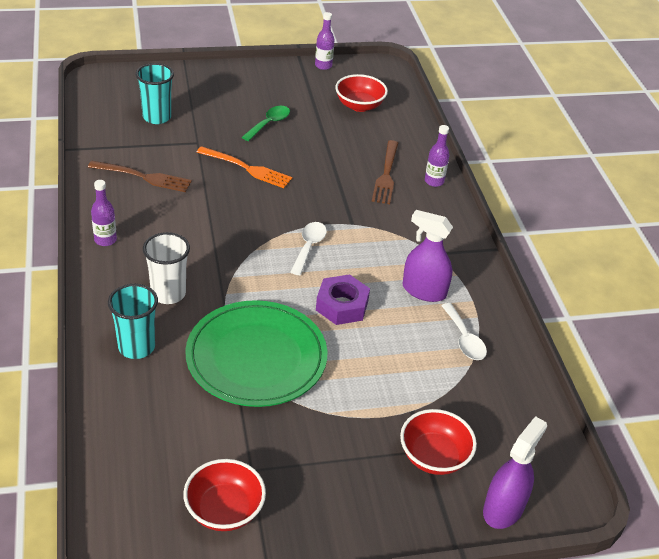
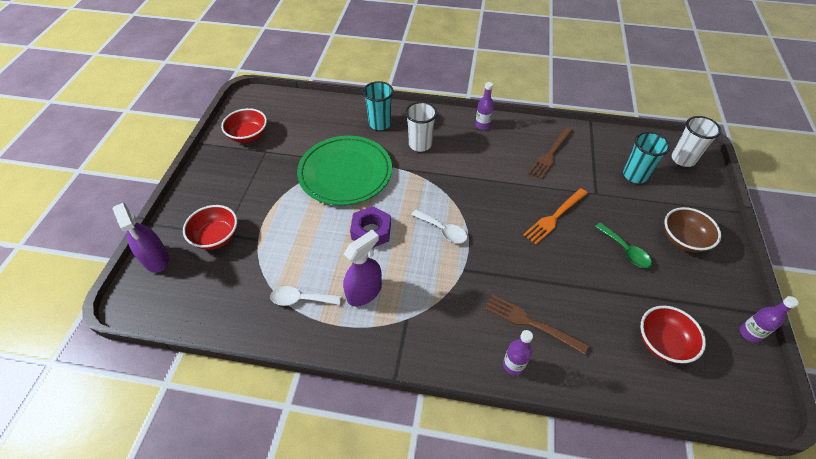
camera: 115 degrees right, 10 degrees up
(117, 86) = (683, 159): none -> white cup
(237, 91) = (683, 240): none -> brown bowl

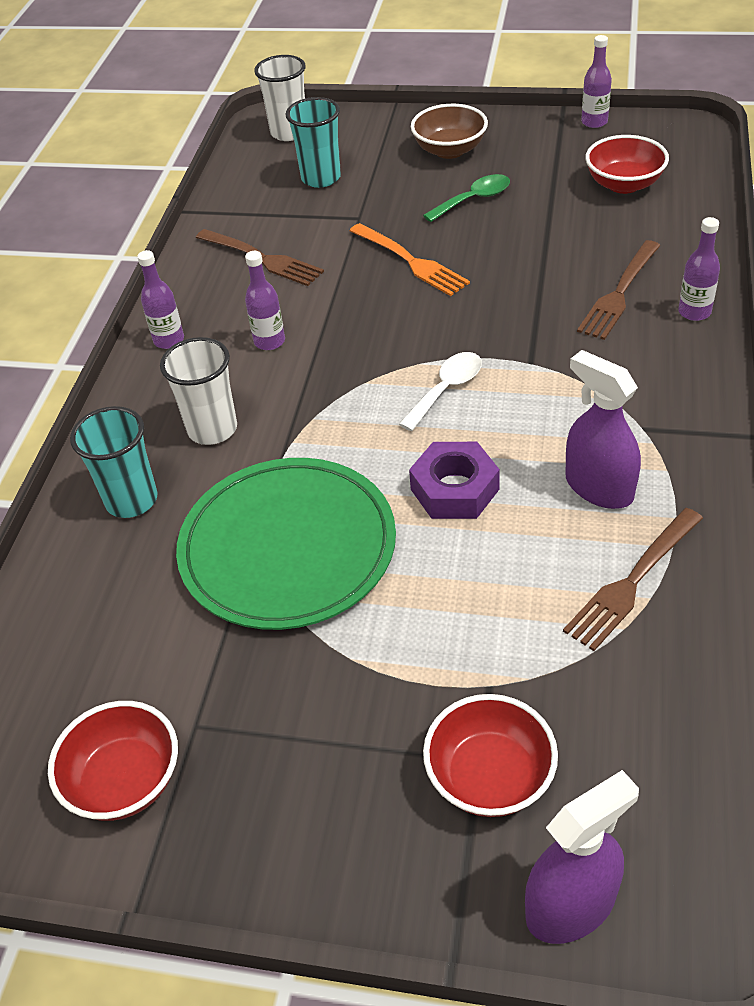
camera: 85 degrees left, 5 degrees down
(300, 299) = (632, 581): white spoon -> brown fork
(481, 160) = (269, 341): none -> purple bottle

